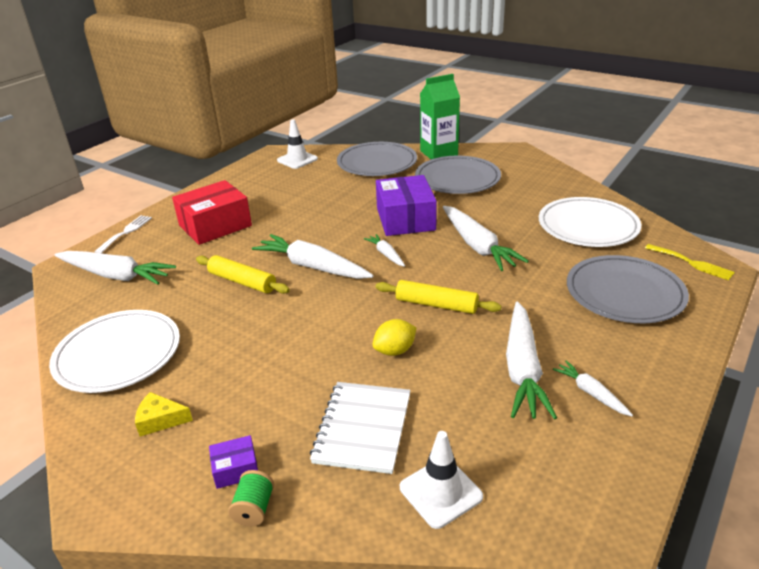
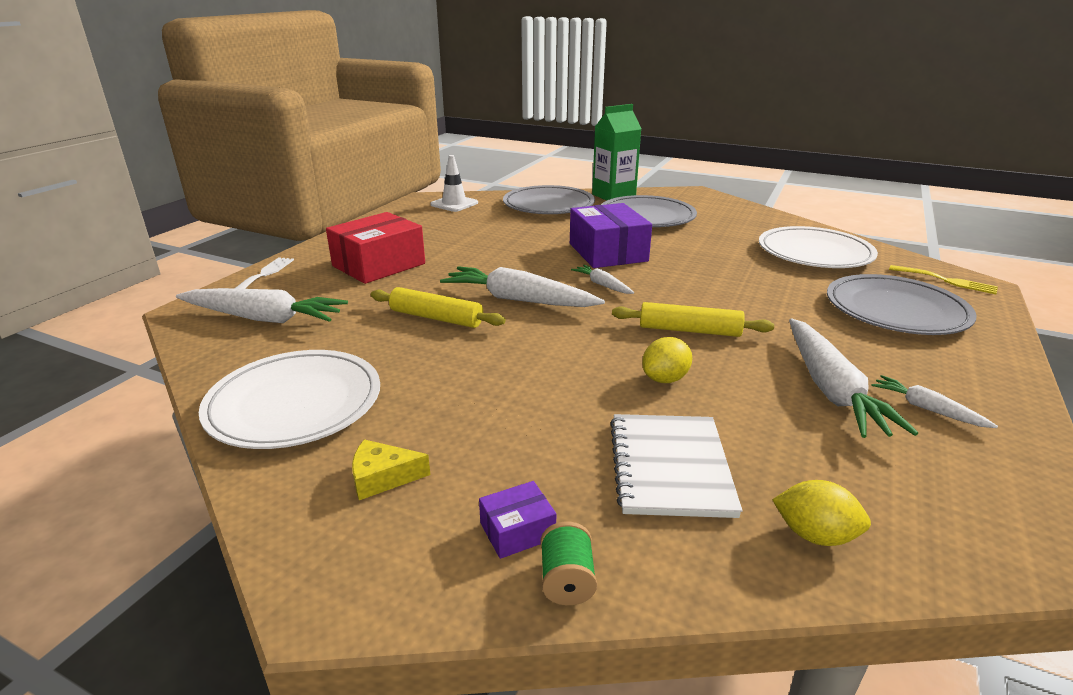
camera: 10 degrees left, 5 degrees down
(440, 492) = (814, 535): white traffic cone -> yellow lemon
(477, 246) = (705, 274): white carrot -> none

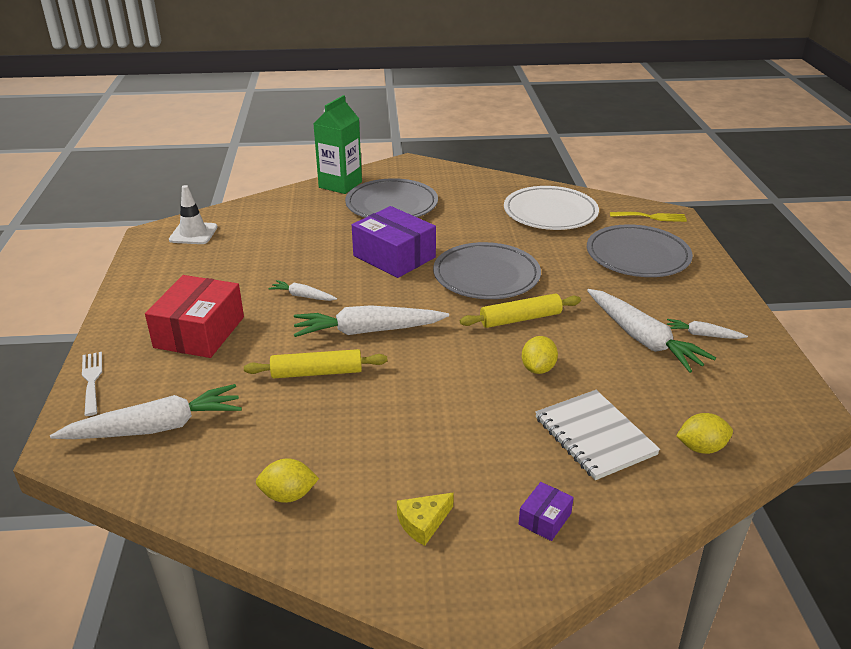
camera: 30 degrees left, 5 degrees up
(295, 404) = (288, 495): white plate -> yellow lemon
(548, 205) = (290, 212): grey plate -> grey plate (486, 275)
(567, 580) = (599, 535): green spool -> none
(602, 285) = (420, 294): white carrot -> white carrot (302, 296)

